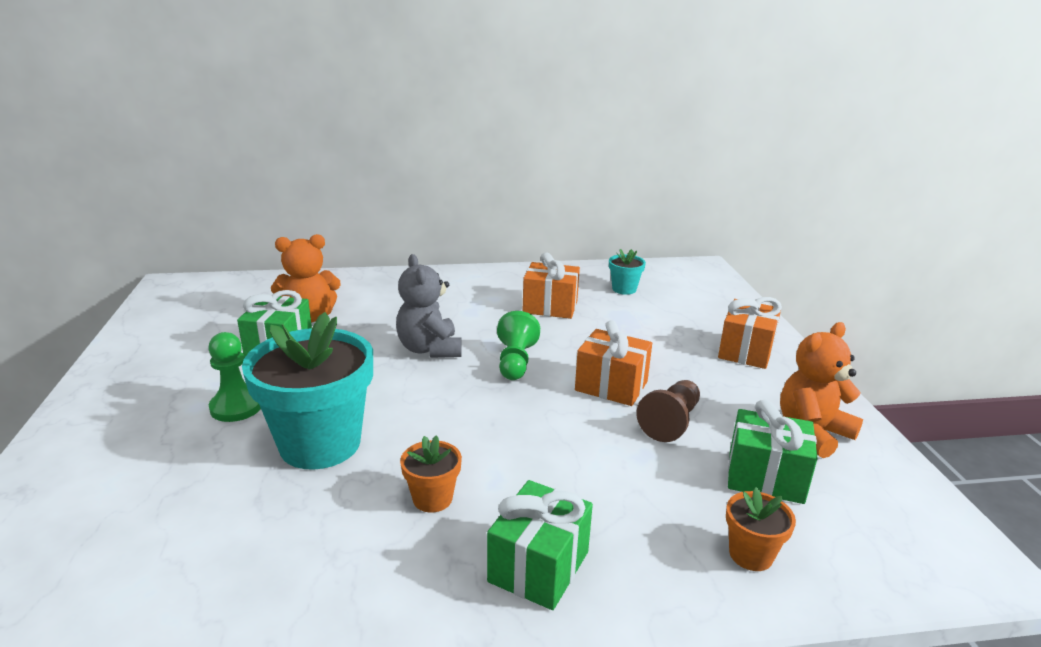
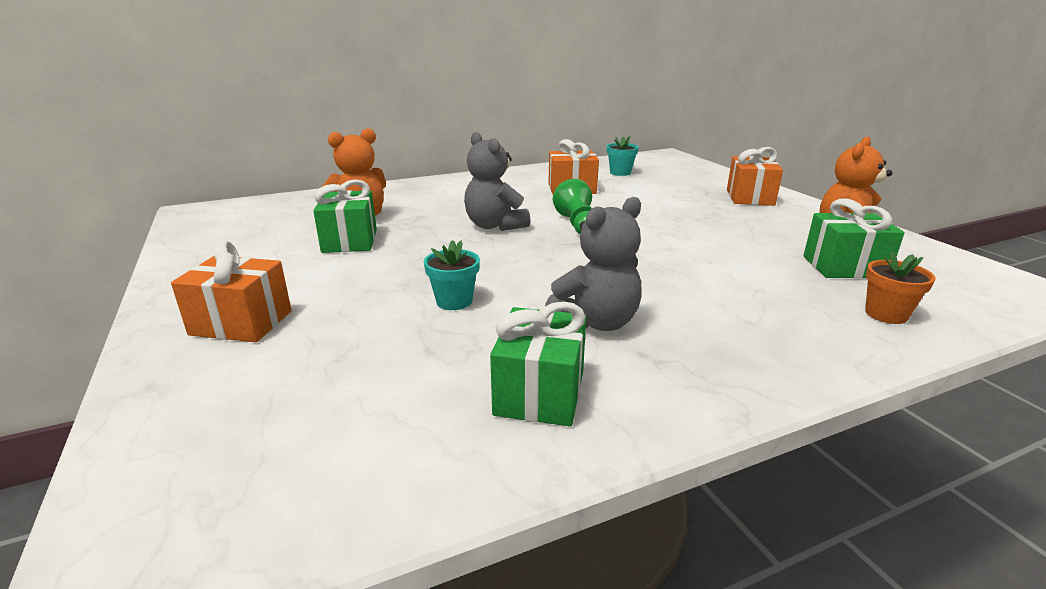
camera: 15 degrees left, 0 degrees up
(236, 407) = (344, 287): green pawn -> none
(320, 444) = (454, 301): turquoise flower pot -> turquoise flower pot, size x0.45
(432, 498) = (596, 322): orange flower pot -> grey teddy bear
(539, 566) = (734, 352): green gift -> green gift (540, 392)
(611, 386) = (671, 229): orange gift -> orange gift (241, 323)
(671, 422) = (740, 245): brown pawn -> none

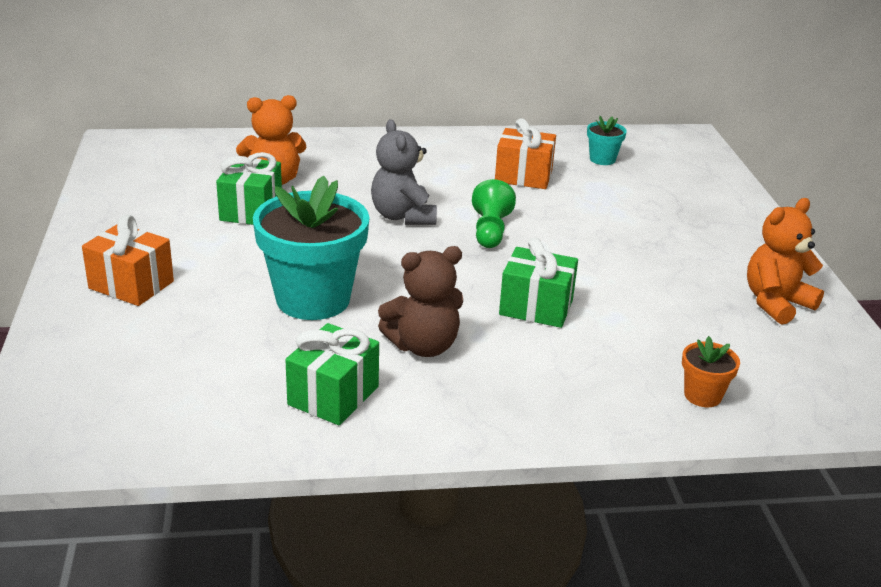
camera: 15 degrees right, 5 degrees up
(454, 301) = (313, 299): turquoise flower pot -> turquoise flower pot, size x2.21
(596, 322) = (423, 346): grey teddy bear -> brown teddy bear
(750, 197) = (724, 227): orange gift -> none
(844, 267) = (725, 338): green gift -> green gift (536, 307)

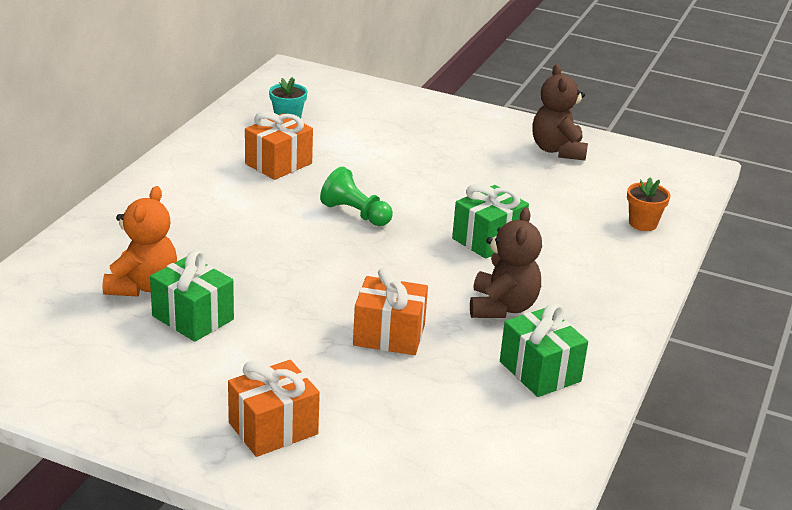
camera: 60 degrees left, 0 degrees up
(313, 299) = (389, 335): turquoise flower pot -> orange gift
(403, 216) = (289, 244): grey teddy bear -> none
(776, 303) = (557, 150): orange teddy bear -> brown teddy bear

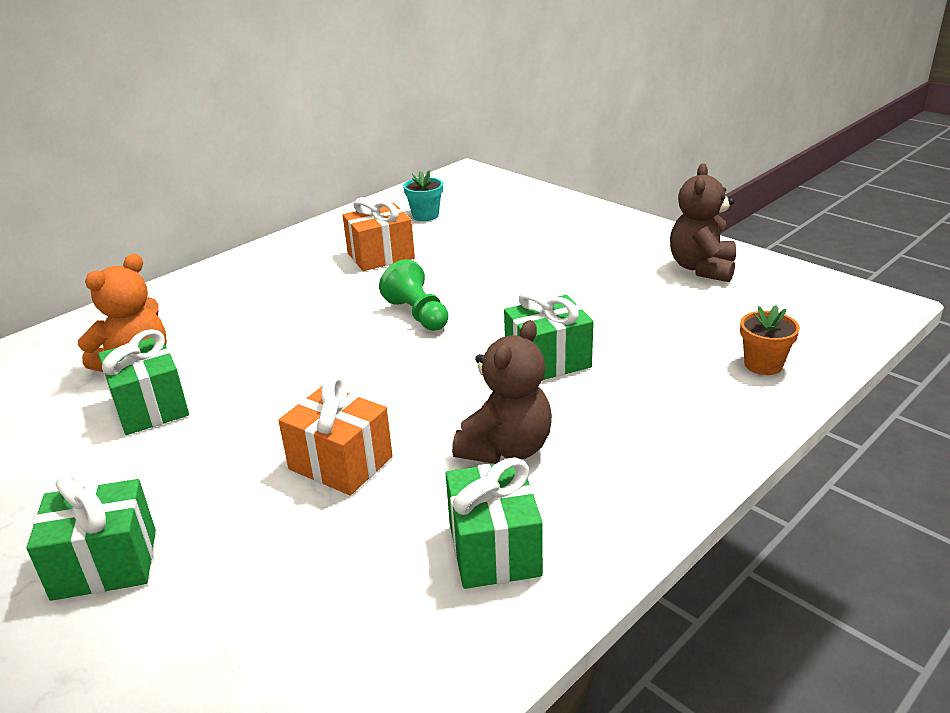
camera: 25 degrees right, 0 degrees up
(273, 428) = (105, 564): orange gift -> green gift

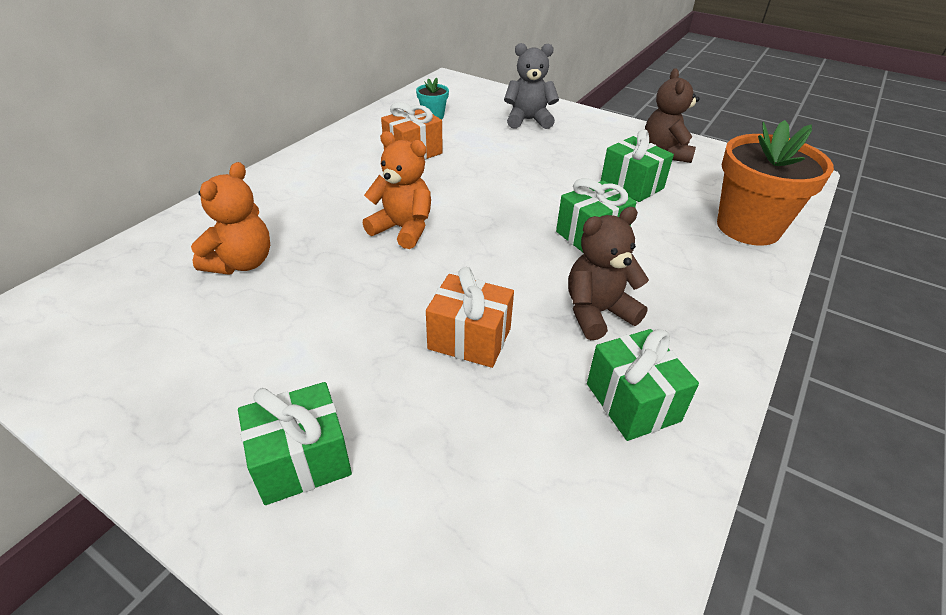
camera: 15 degrees left, 10 degrees up
(150, 407) = (274, 302): green gift -> green gift (632, 185)
(326, 340) = (403, 229): none -> orange teddy bear
(417, 314) = (468, 201): green pawn -> none
(506, 449) = (597, 313): brown teddy bear -> brown teddy bear turned 135 degrees counterclockwise
(541, 223) = (528, 120): none -> grey teddy bear
(763, 365) = (748, 227): orange flower pot -> orange flower pot, size x2.21

